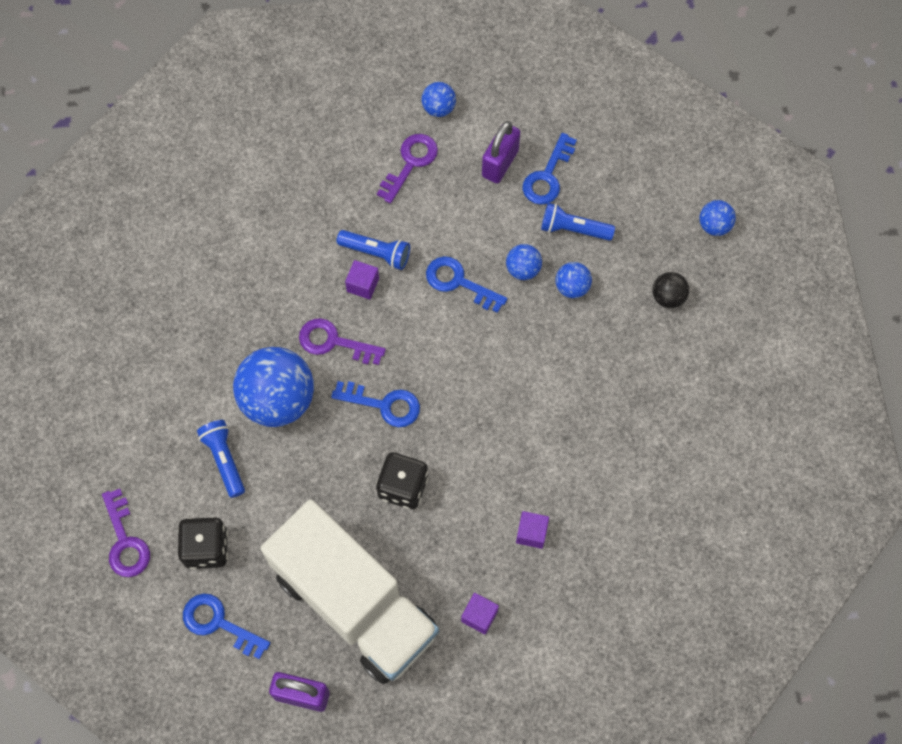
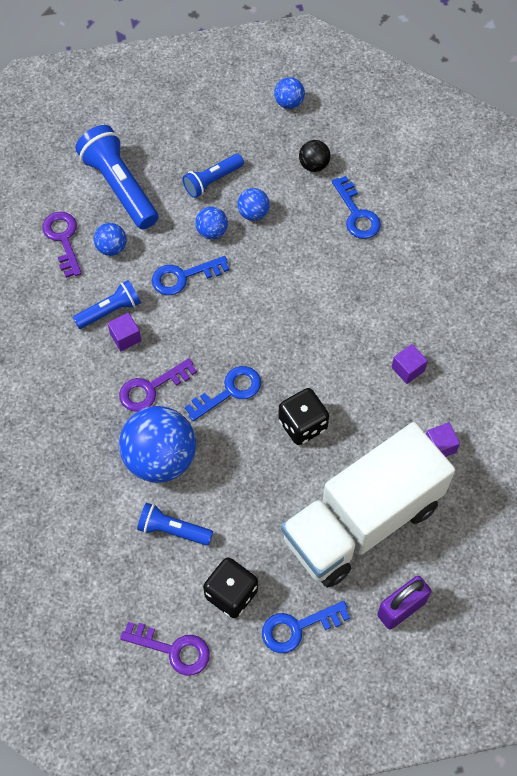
camera: 50 degrees left, 5 degrees down
(354, 603) = (362, 521): white truck -> white truck turned 150 degrees clockwise
(439, 108) = (40, 191): blue ball -> blue ball (112, 248)
(500, 163) = (120, 187): purple padlock -> blue flashlight
(547, 176) = (158, 166): blue key -> blue key (357, 214)

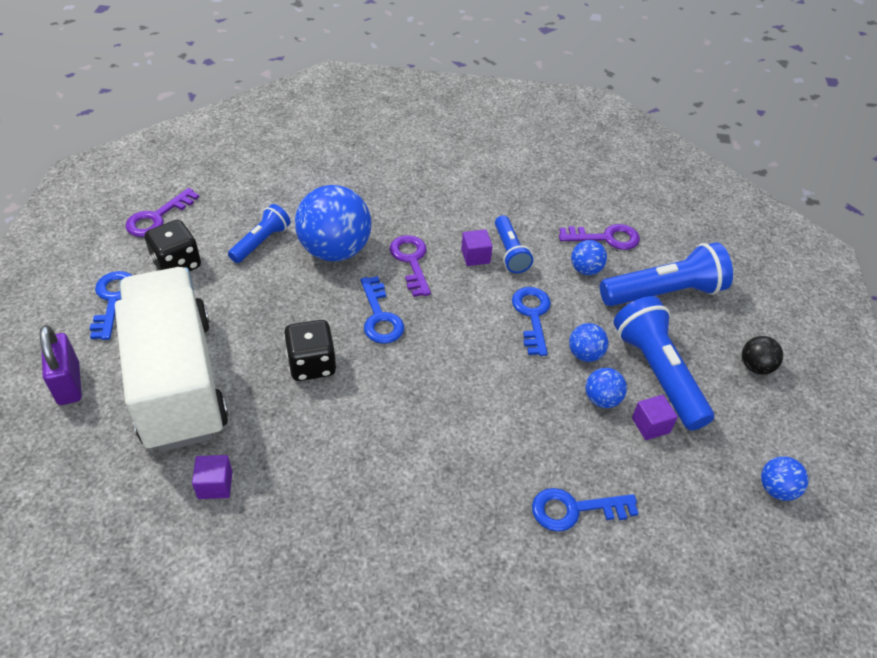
camera: 105 degrees right, 15 degrees down
(212, 181) = (658, 373): blue flashlight -> blue flashlight, size x1.72
(313, 165) = (665, 485): black ball -> black ball (755, 367)
(408, 369) = (329, 487): purple cube -> purple cube (650, 425)

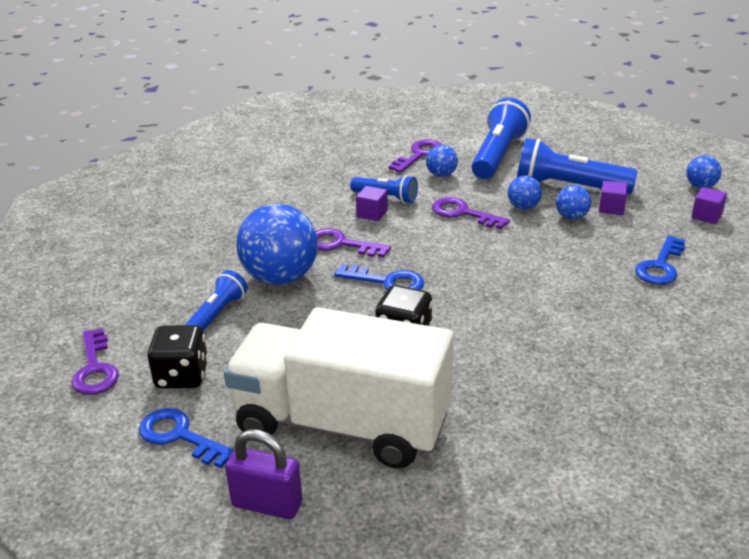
camera: 50 degrees left, 15 degrees down
(215, 485) = (492, 438): purple cube -> purple cube (707, 216)
(261, 242) = (217, 314): blue flashlight -> blue flashlight turned 45 degrees clockwise
(532, 315) = (463, 213): blue key -> purple key
(755, 367) = (596, 152): black ball -> none

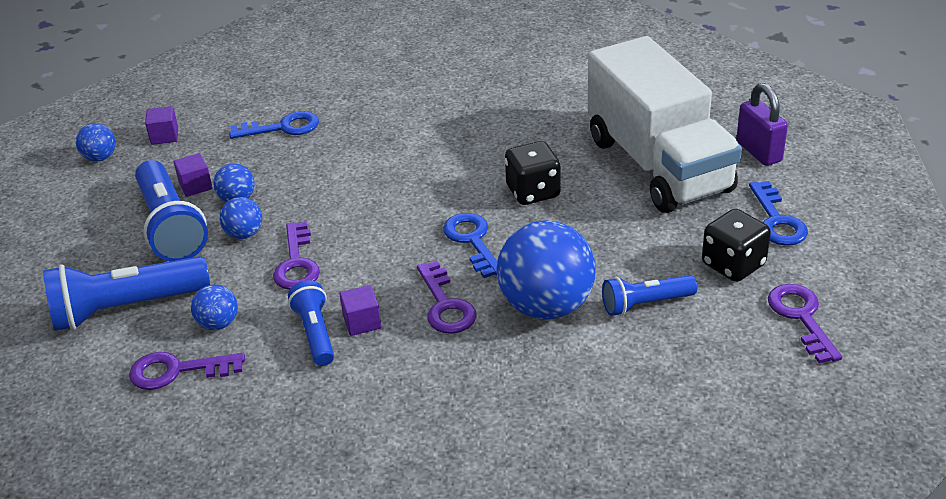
camera: 130 degrees left, 5 degrees up
(95, 369) = (801, 317): purple key -> purple key turned 45 degrees counterclockwise

